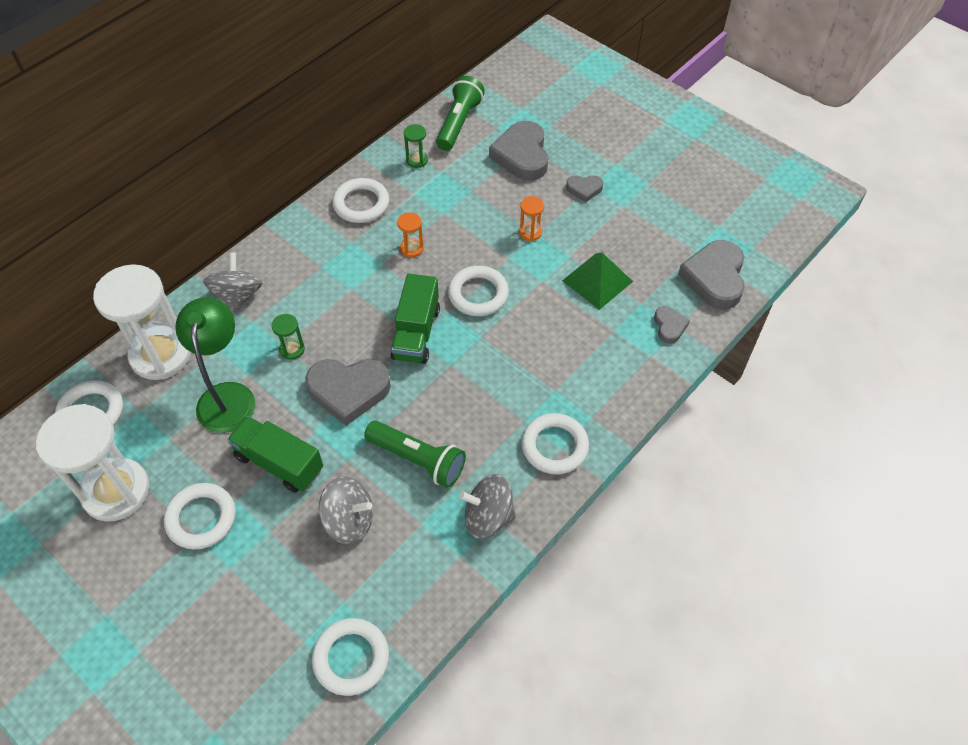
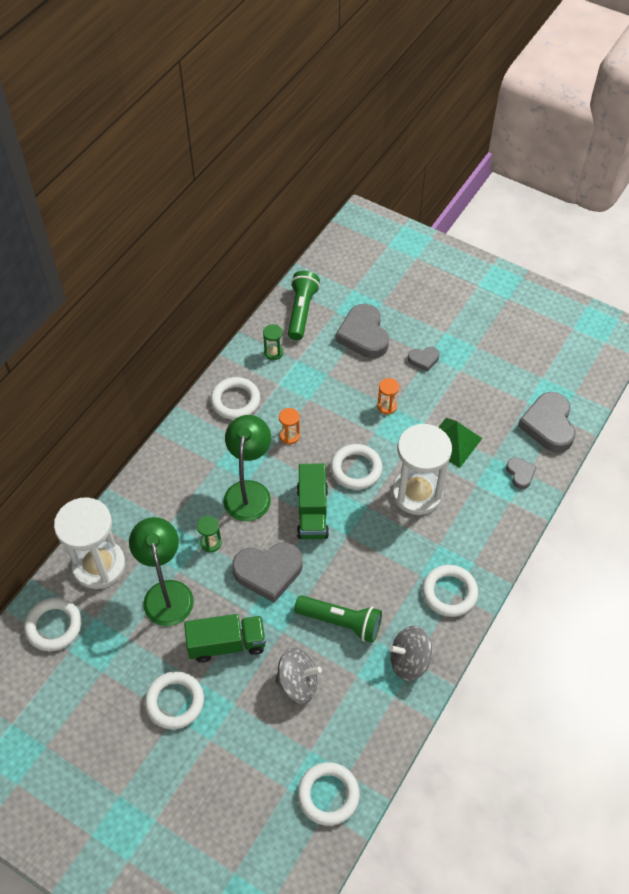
camera: 10 degrees left, 0 degrees up
(116, 491) = (96, 691): white hourglass -> white hourglass (417, 493)
(238, 296) = (151, 502): grey spinning top -> none
(279, 463) = (227, 644): green truck -> green truck turned 150 degrees clockwise
(350, 301) = (249, 491): none -> green lamp

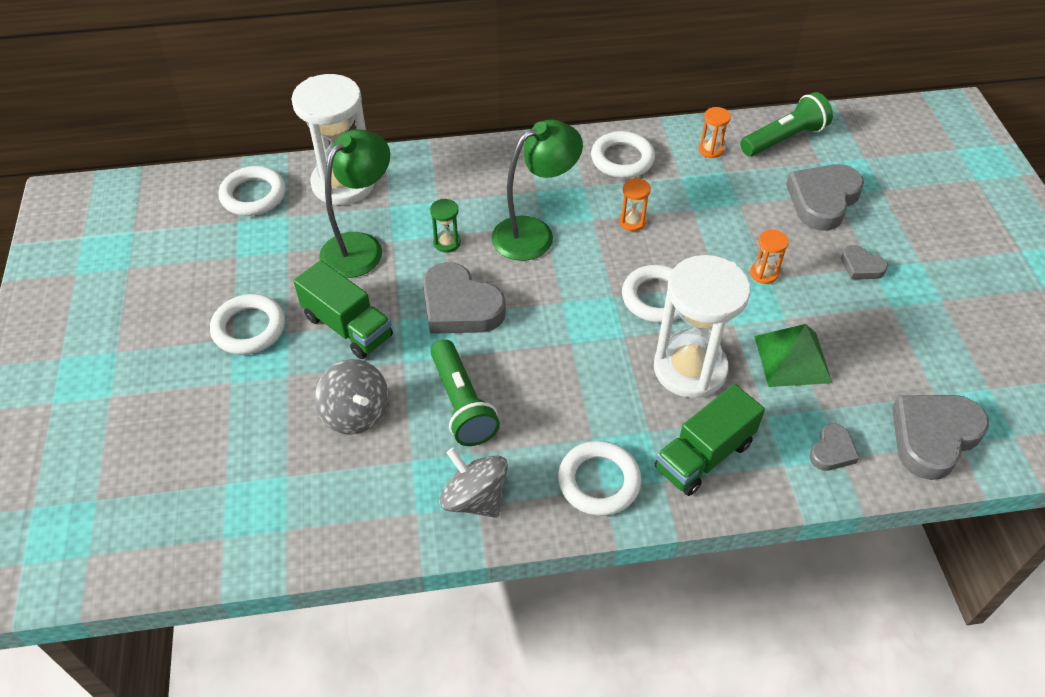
camera: 50 degrees right, 5 degrees down
(273, 352) = (710, 150): green hourglass -> orange hourglass
(312, 512) = (566, 296): green truck -> green truck (704, 455)
(328, 795) = (246, 527): white ring -> none

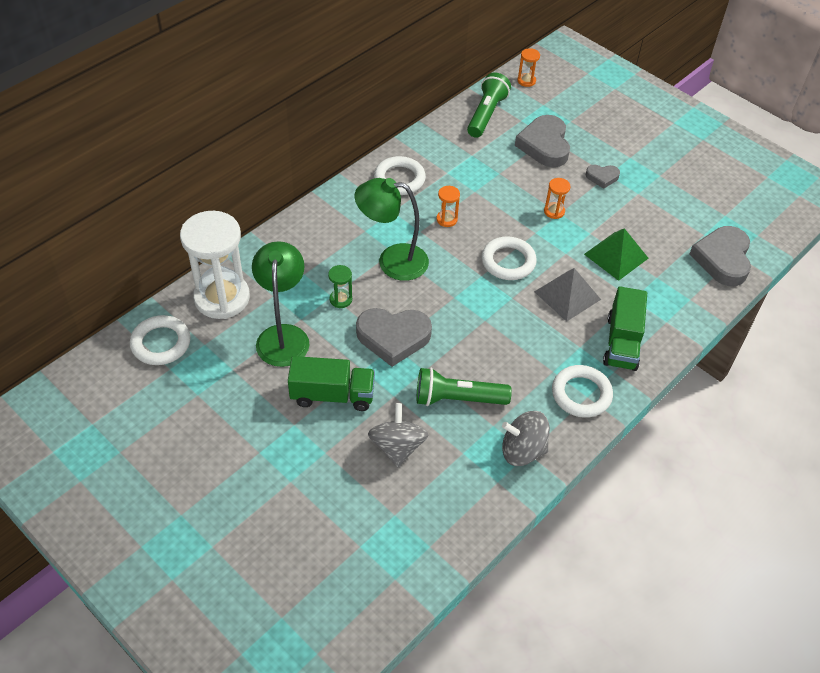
camera: 40 degrees left, 0 degrees up
(249, 328) = (264, 438): white ring -> none
(355, 413) = (397, 447): grey spinning top -> grey spinning top turned 105 degrees counterclockwise
(462, 404) = (457, 399): green flashlight -> green flashlight turned 150 degrees clockwise
(534, 233) = (392, 261): green lamp -> green lamp turned 105 degrees counterclockwise
(690, 369) = (567, 295): white hourglass -> grey pyramid
(710, 150) = (449, 144): orange hourglass -> orange hourglass (526, 81)
(832, 451) = (682, 298): grey heart -> none

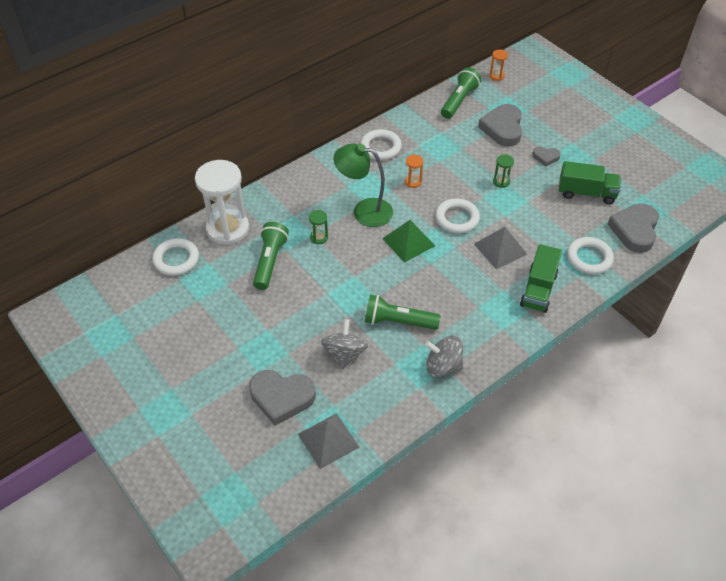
camera: 10 degrees right, 0 degrees up
(283, 336) = (270, 261): green lamp -> green flashlight
(332, 395) = (300, 310): green truck -> green truck (586, 193)
(393, 337) = (355, 270): grey heart -> grey heart (281, 397)
(395, 562) = (328, 440): none -> grey pyramid
(554, 211) = (501, 182): orange hourglass -> green hourglass
(581, 394) = (498, 327): white ring -> white ring (589, 258)
(616, 256) = (546, 221): green pyramid -> green pyramid (408, 242)

